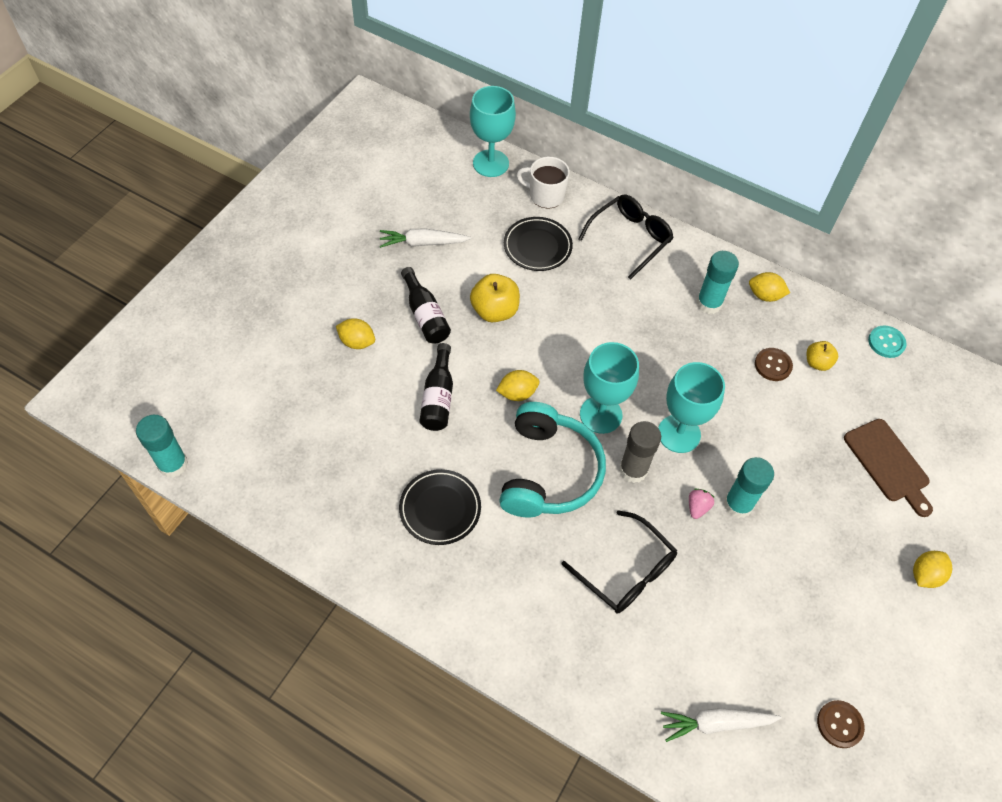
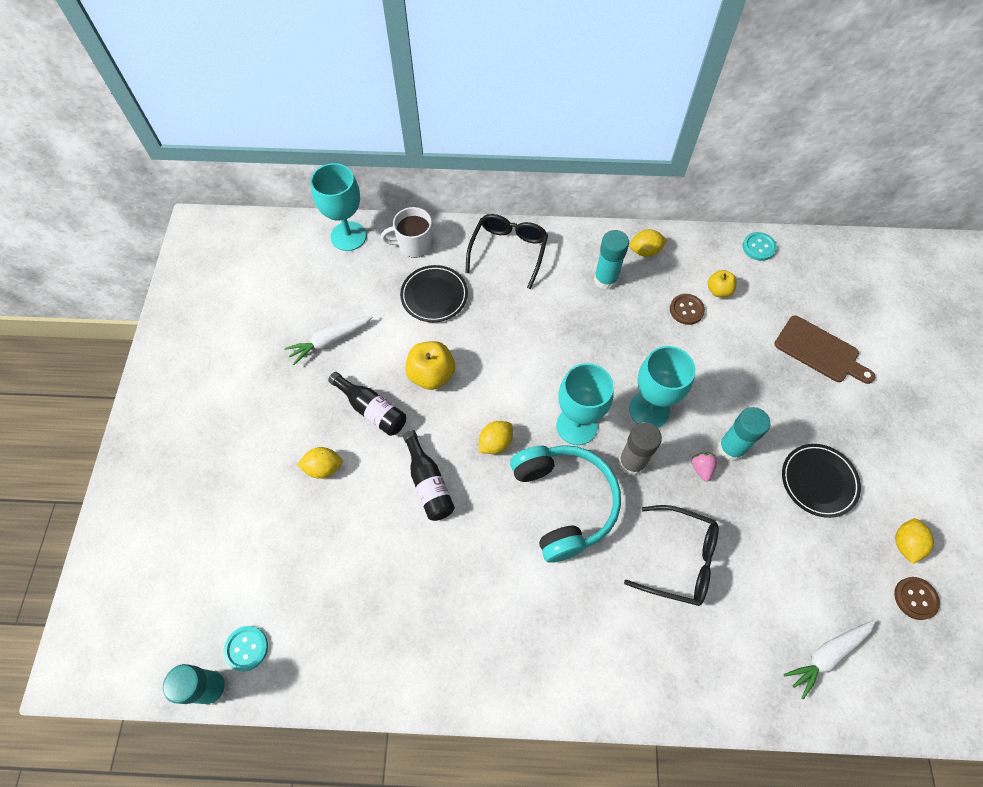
camera: 25 degrees left, 5 degrees up
(214, 449) = (246, 648): none -> turquoise button
(440, 509) = (491, 590): black plate -> black plate (818, 481)
(925, 575) = (900, 432): yellow lemon -> yellow lemon (905, 544)

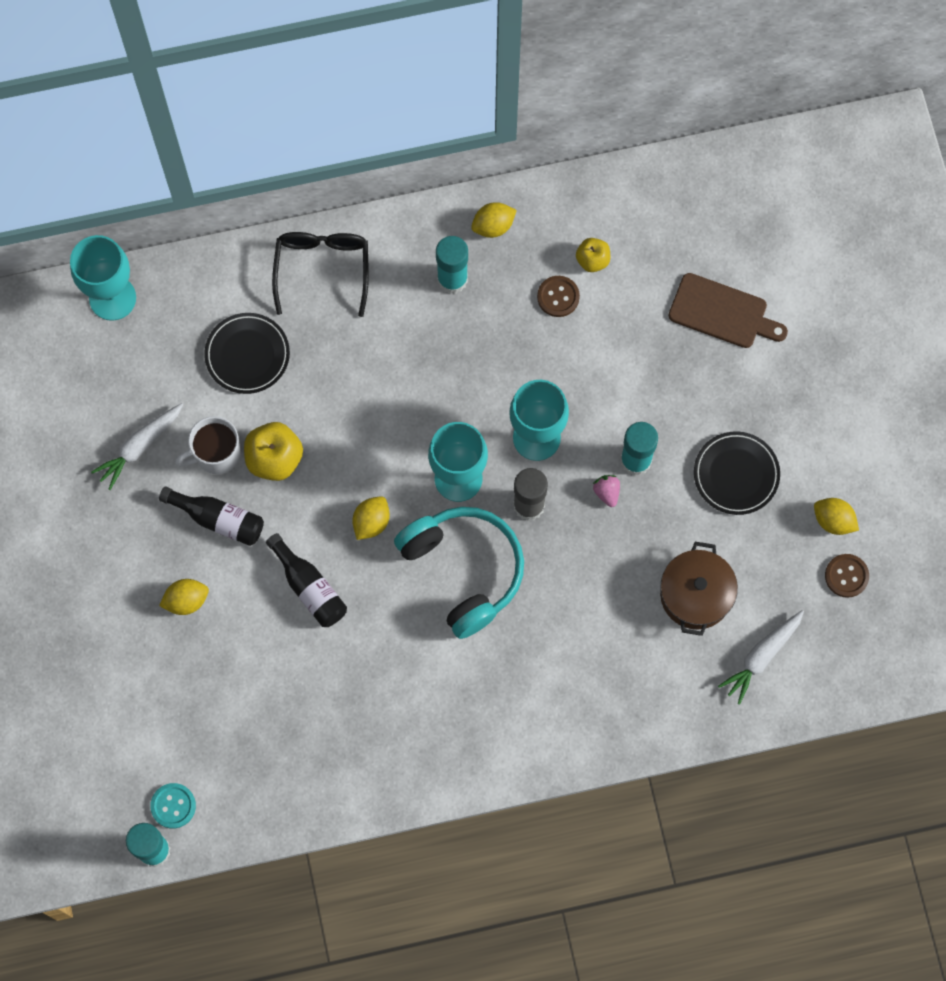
camera: 15 degrees left, 10 degrees up
(414, 245) = (200, 289): white mug -> white mug (216, 454)
(679, 559) = (598, 599): black glasses -> none
(758, 247) = (633, 185): turquoise button -> none
(769, 578) = (695, 594): none -> brown pot
(905, 544) = (833, 521): yellow lemon -> yellow lemon turned 60 degrees counterclockwise

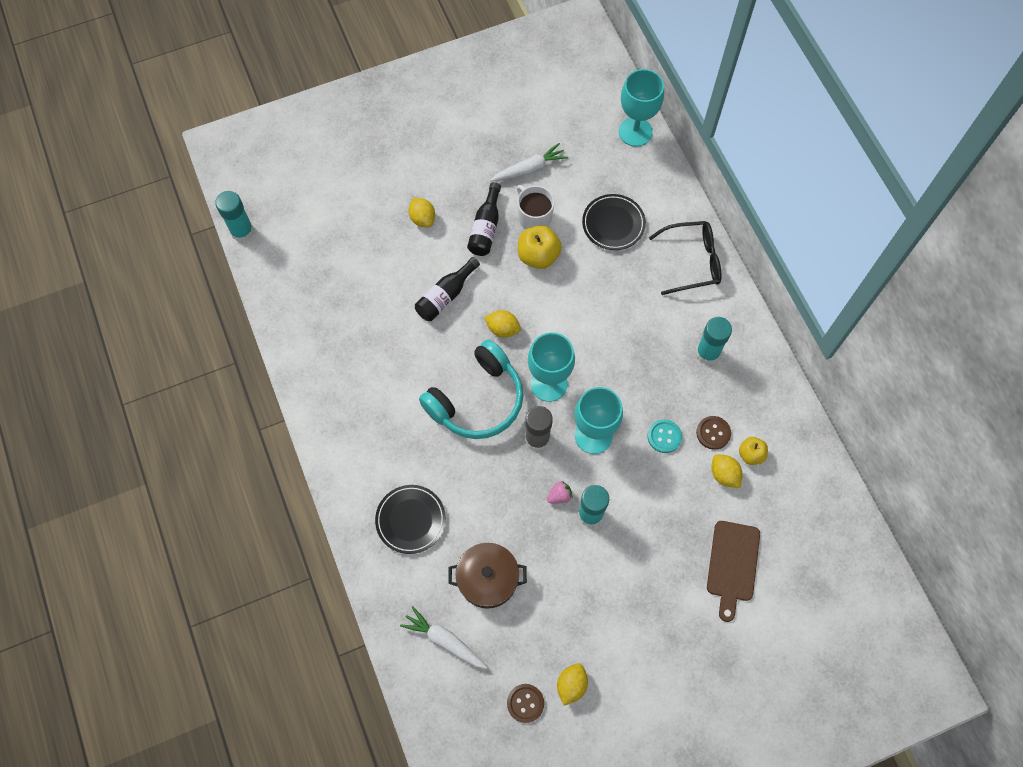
camera: 80 degrees right, 5 degrees down
(140, 447) = (529, 169): white carrot -> white carrot turned 120 degrees clockwise
(173, 806) = (274, 237): turquoise button -> turquoise button (664, 436)
(493, 226) = (759, 375): yellow lemon -> yellow lemon (724, 475)
(736, 474) = (595, 597): black plate -> black plate (410, 520)

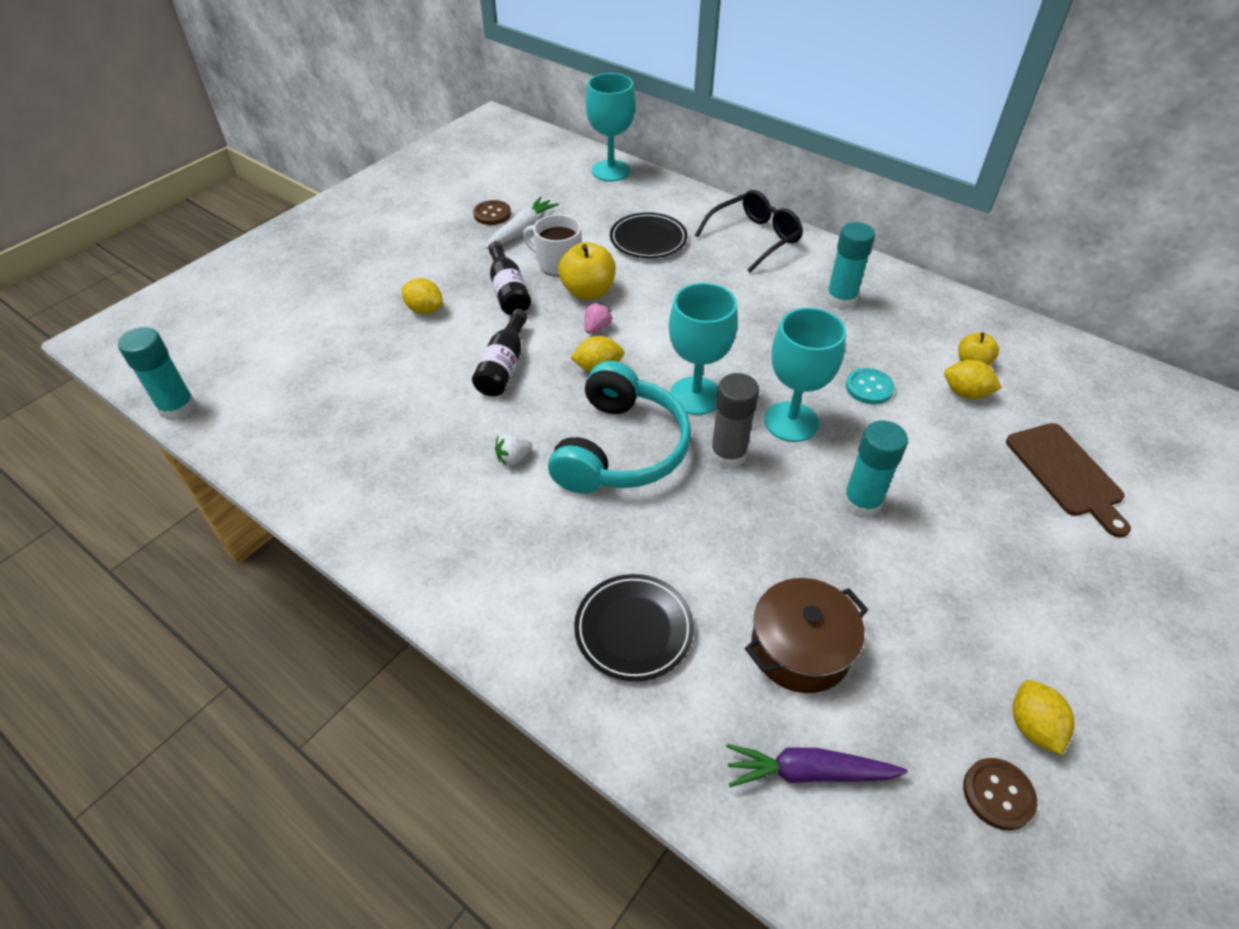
camera: 30 degrees left, 20 degrees down
(412, 373) = (513, 458): none -> white strawberry
(444, 640) = (808, 772): white carrot -> purple carrot
(559, 496) = (807, 501): pink strawberry -> pink strawberry (597, 328)
(713, 433) = (915, 362): brown button -> brown button (492, 214)

